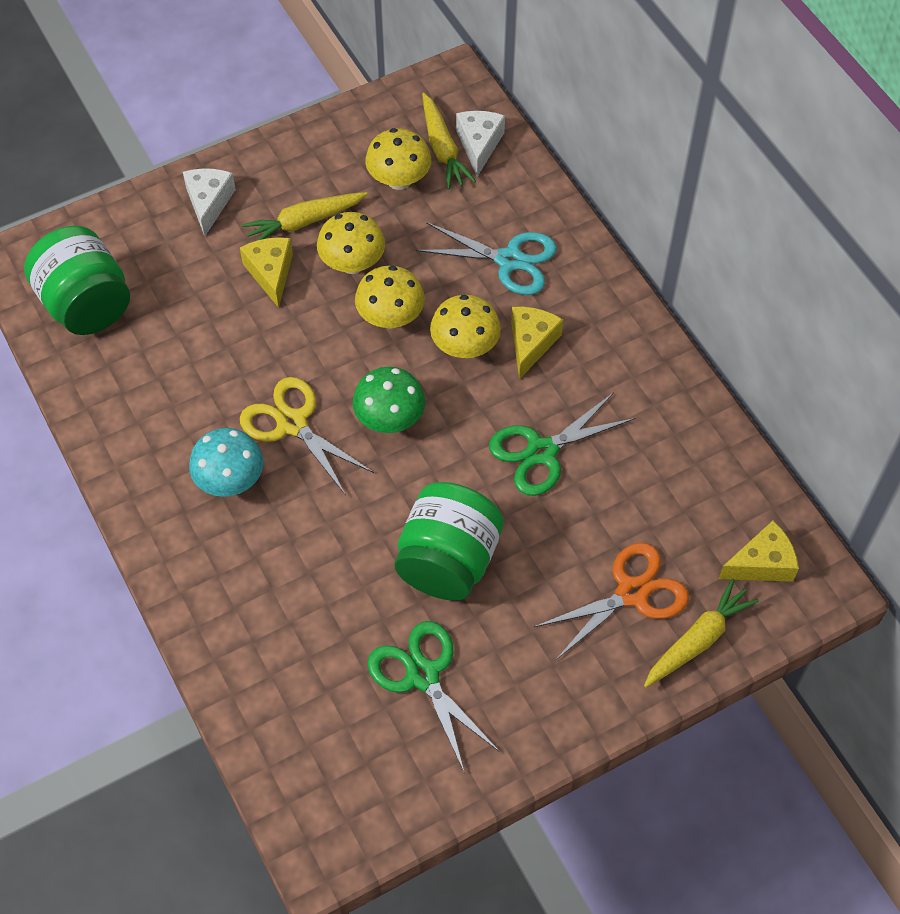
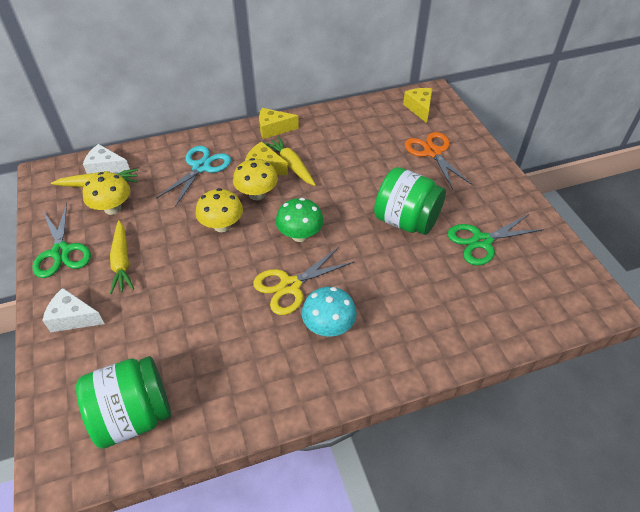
camera: 80 degrees left, 10 degrees down
(271, 273) = (158, 285): yellow cheese -> yellow cheese (273, 129)
(352, 263) = (170, 239): yellow mushroom -> none
(542, 452) = (339, 172): green scissors -> green scissors (61, 252)
(698, 640) = (460, 135): yellow carrot -> yellow carrot (291, 165)

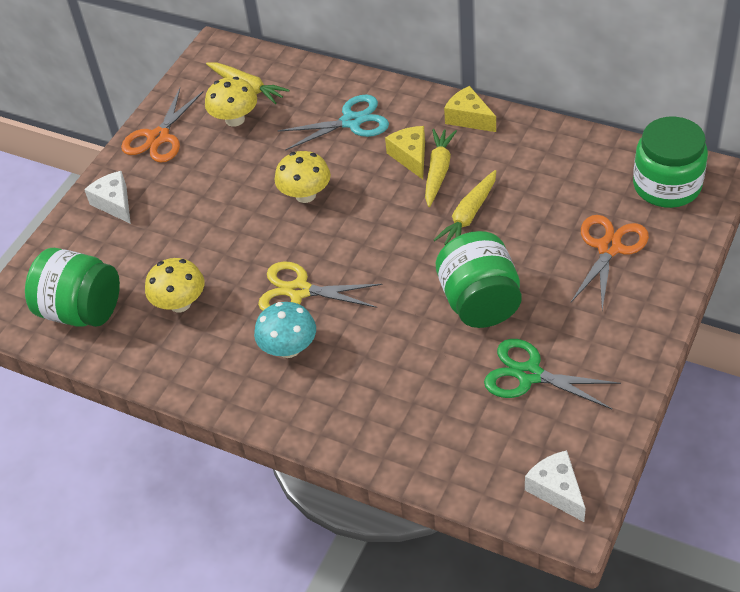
camera: 50 degrees right, 0 degrees up
(61, 252) = (158, 137): green scissors -> orange scissors
(106, 168) = (269, 73): white cheese -> white cheese (556, 490)
(122, 262) = (193, 177): yellow carrot -> yellow carrot (469, 215)
(257, 194) = (370, 182): yellow mushroom -> yellow mushroom (180, 303)
(300, 235) = (362, 249): green mushroom -> none
(419, 108) = (667, 185): yellow cheese -> green jar

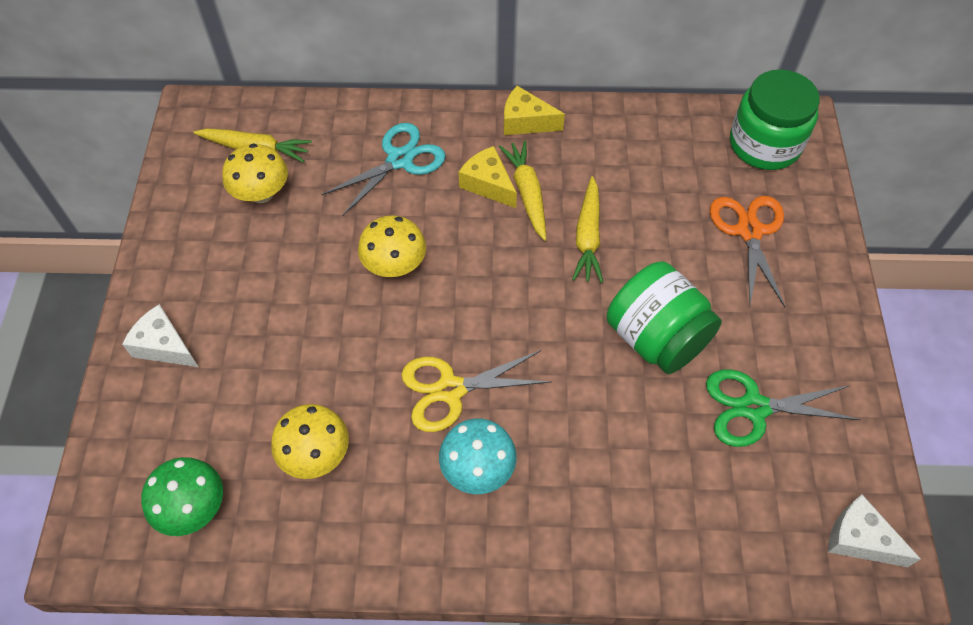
camera: 30 degrees left, 10 degrees up
(81, 310) = (193, 508): green jar -> green mushroom
(158, 137) = (178, 242): orange scissors -> none

